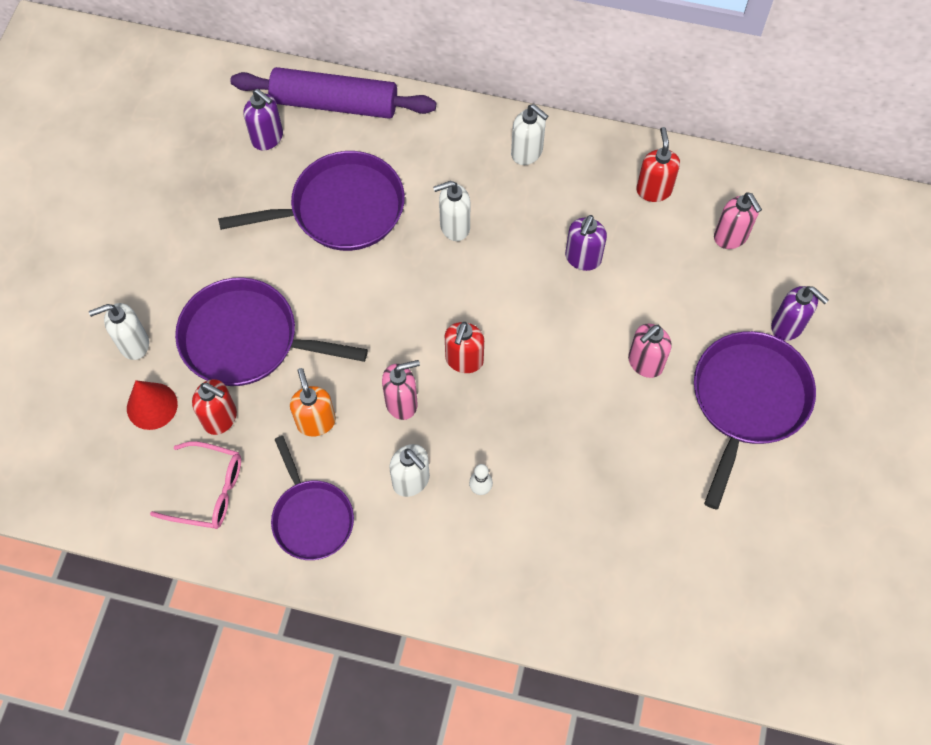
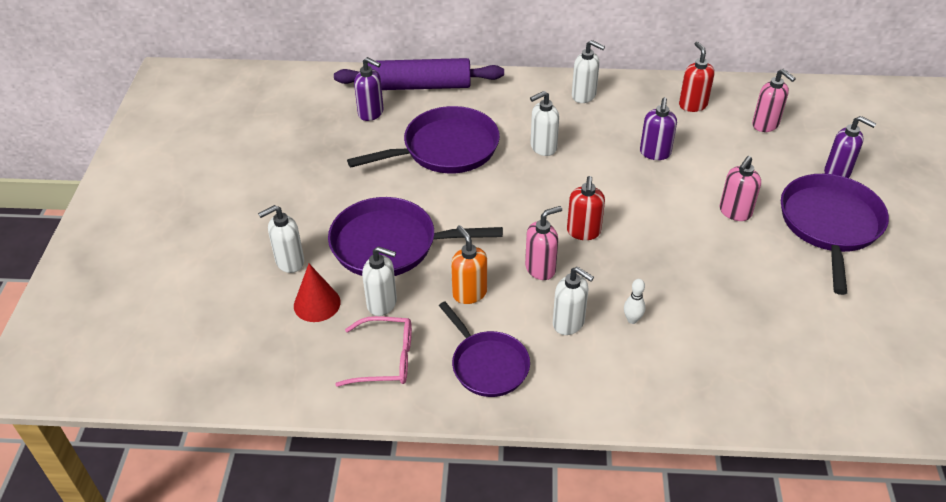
camera: 10 degrees left, 20 degrees down
(220, 418) = (382, 303): red soap dispenser -> white soap dispenser

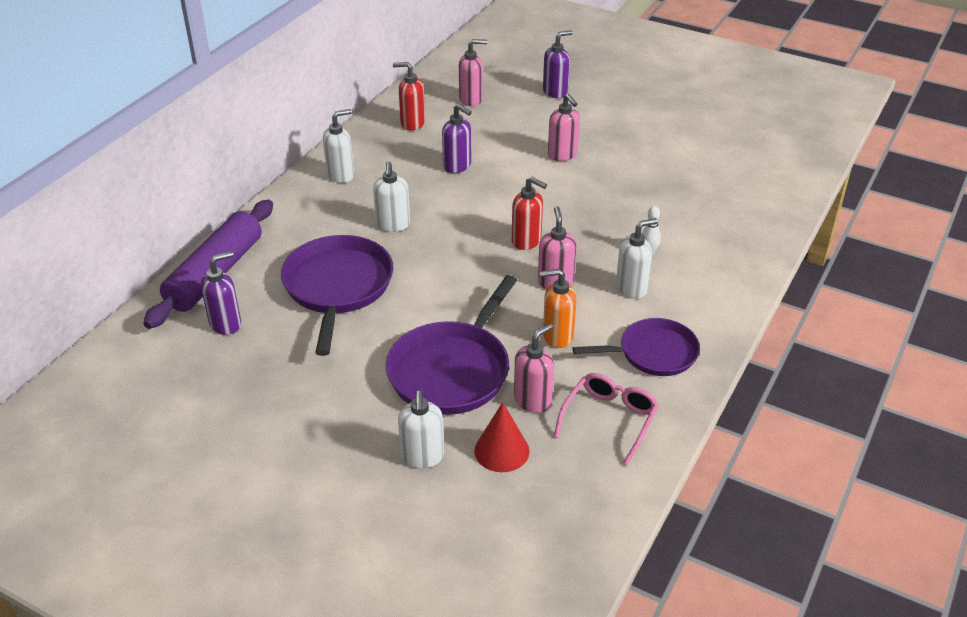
camera: 65 degrees left, 5 degrees down
(382, 303) = (533, 400): white soap dispenser -> pink soap dispenser
(830, 224) = (608, 118): purple pan -> none

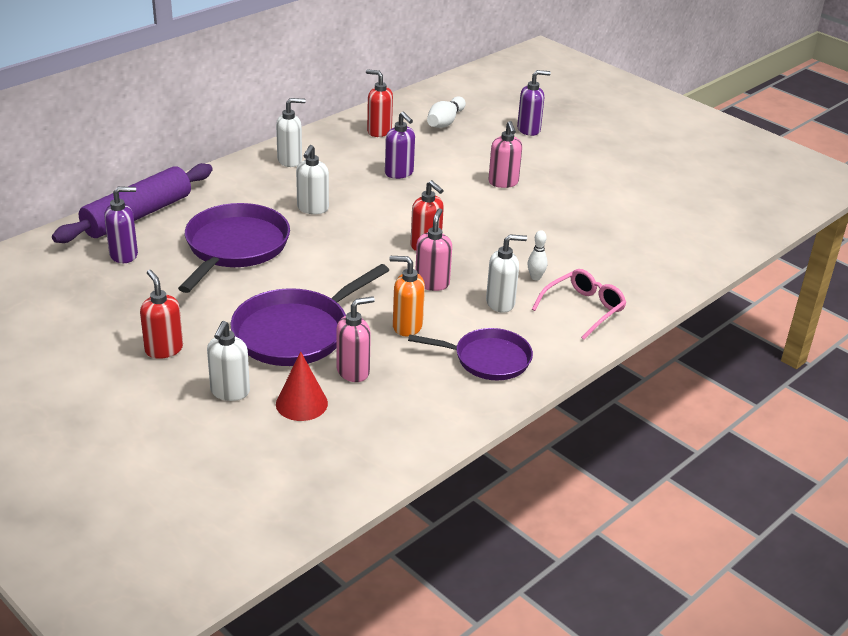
camera: 15 degrees right, 5 degrees down
(327, 425) = (164, 349): none -> red soap dispenser
(471, 99) = (445, 122): pink soap dispenser -> white bowling pin
(609, 419) = (414, 401): pink glasses -> pink glasses (584, 309)

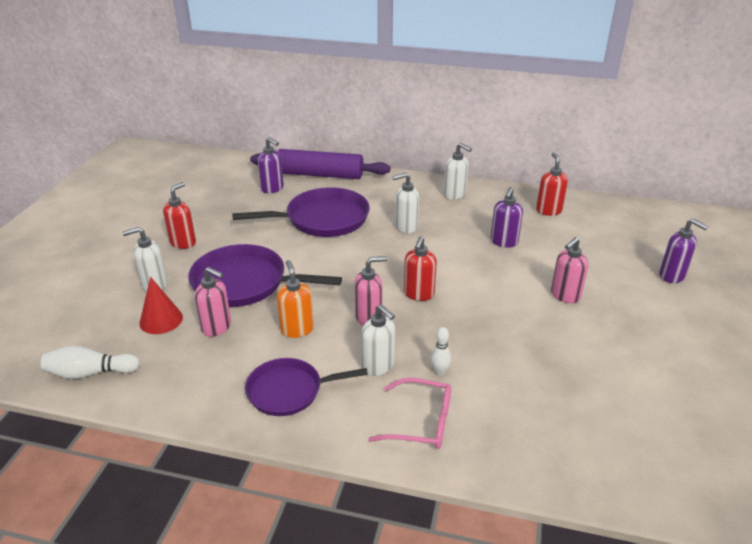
camera: 60 degrees right, 0 degrees up
(445, 122) = (611, 232): white bowling pin -> white bowling pin (90, 373)
(488, 359) = (289, 391): purple pan -> purple pan turned 105 degrees clockwise

